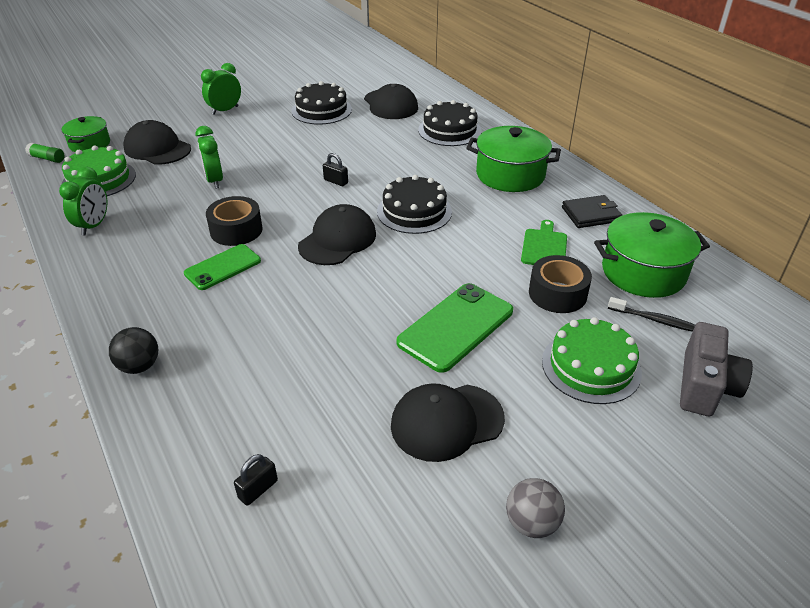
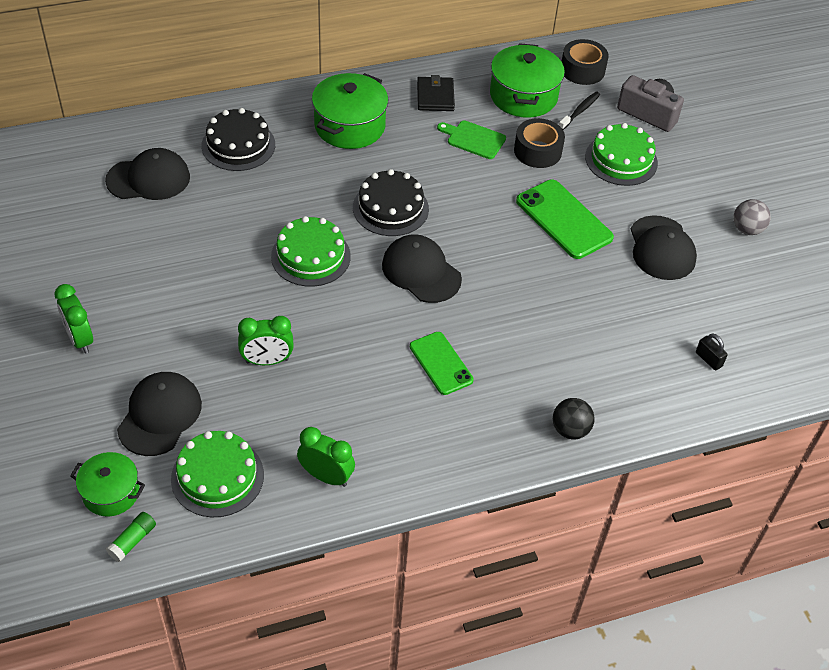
camera: 80 degrees left, 10 degrees up
(157, 149) = (160, 415): black cap -> black cap turned 150 degrees clockwise
(236, 230) = (378, 348): black tape -> black tape (582, 70)
(321, 110) = (130, 243): black cake -> none
(336, 181) = (311, 256): black padlock -> green cake

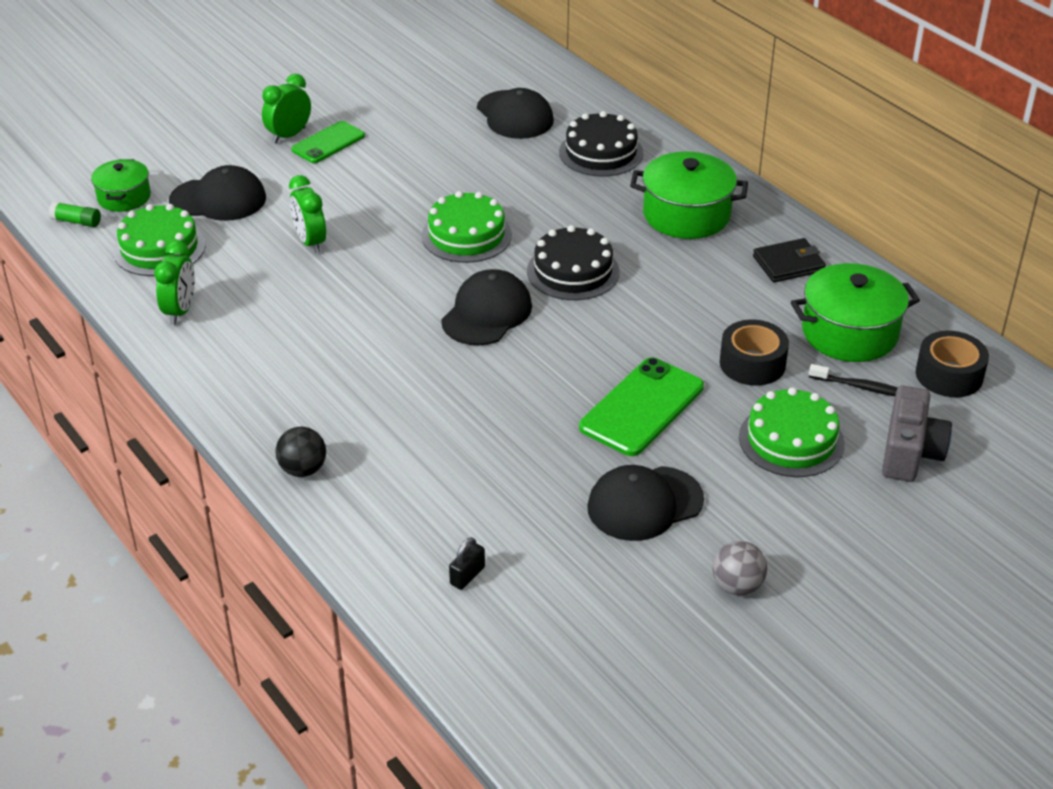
camera: 75 degrees right, 10 degrees down
(441, 363) = (358, 354): green phone -> green phone (328, 143)
(473, 139) = (734, 308): green cutting board -> none

